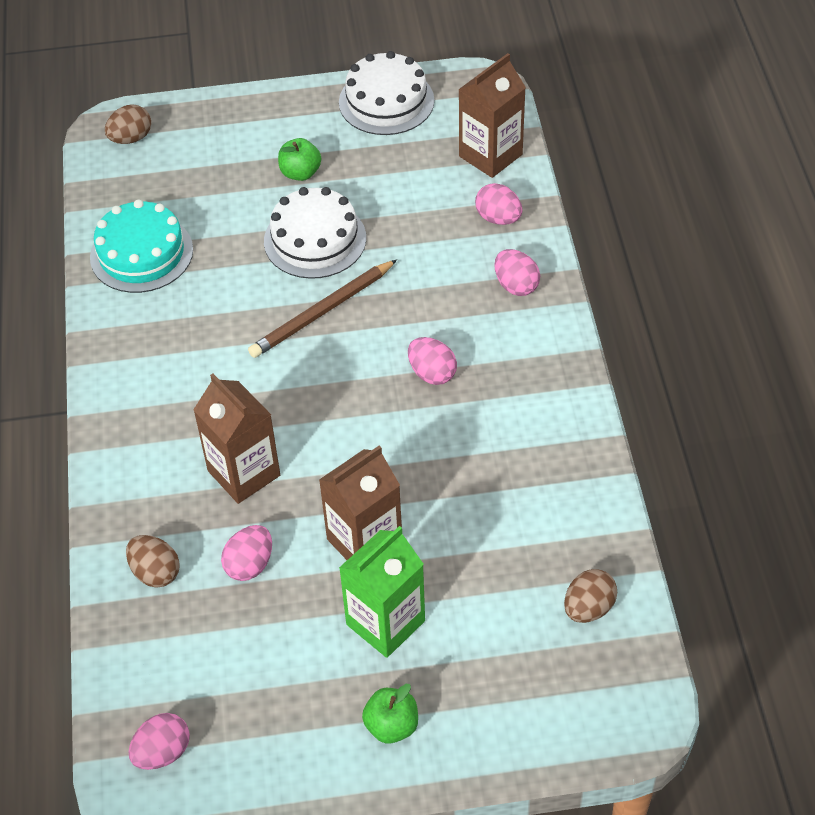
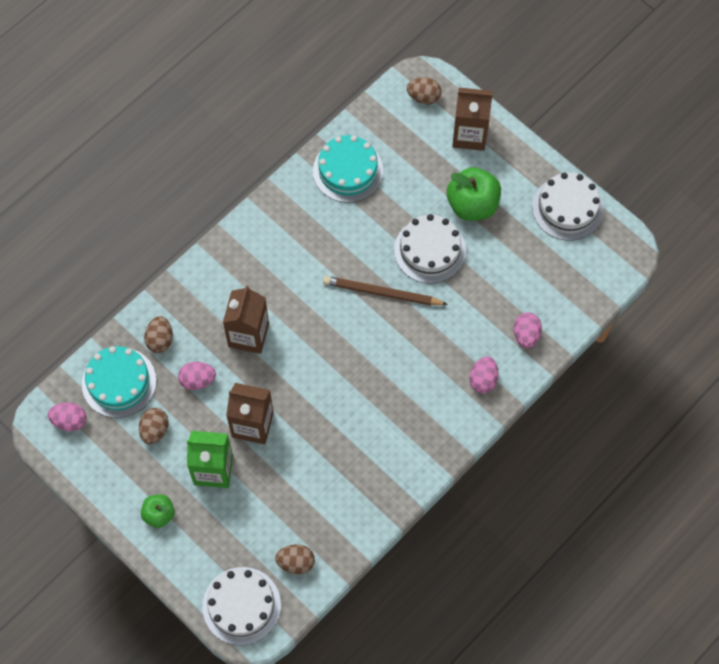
camera: 50 degrees right, 15 degrees up
(166, 656) = (119, 382): none -> turquoise cake
(271, 656) = (155, 430): none -> brown egg
(300, 173) = (472, 205): green apple -> green apple, size x1.75
(432, 373) = (385, 380): pink egg -> none
(490, 155) = (572, 296): brown carton -> brown carton (469, 135)
(598, 707) = (241, 605): none -> white cake

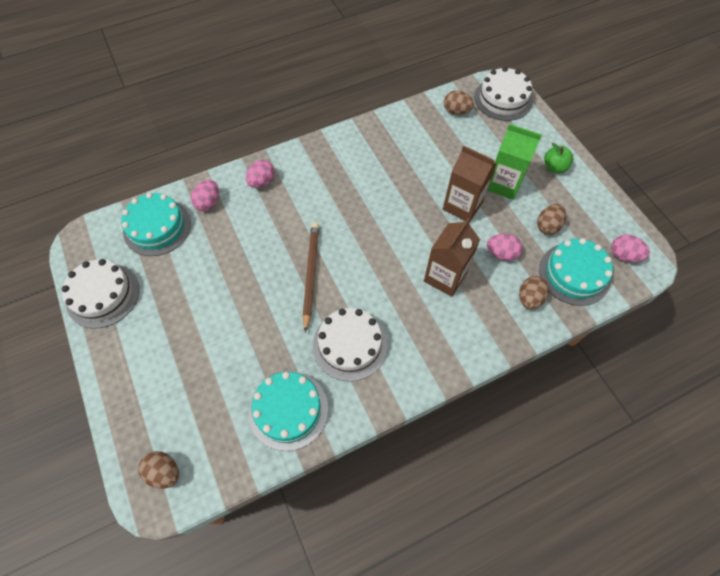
camera: 160 degrees left, 5 degrees down
(382, 293) = (310, 274): brown pencil -> brown pencil turned 120 degrees counterclockwise
(430, 250) = (249, 298): white cake -> white cake (350, 344)
(469, 135) = (144, 405): brown carton -> none
(472, 205) = (186, 328): green apple -> none
(562, 290) = (157, 227): none -> turquoise cake

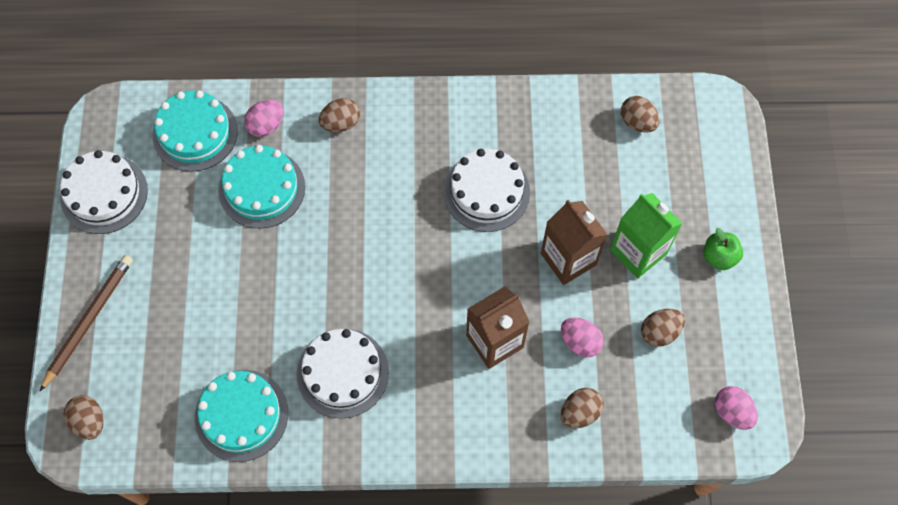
camera: 25 degrees right, 5 degrees up
(262, 182) = (341, 123): pink egg -> brown egg
(310, 274) = (340, 269): brown pencil -> brown pencil (88, 321)
(503, 99) = (712, 129): white cake -> white cake (486, 192)
(574, 274) = (654, 407): turquoise cake -> turquoise cake (262, 188)

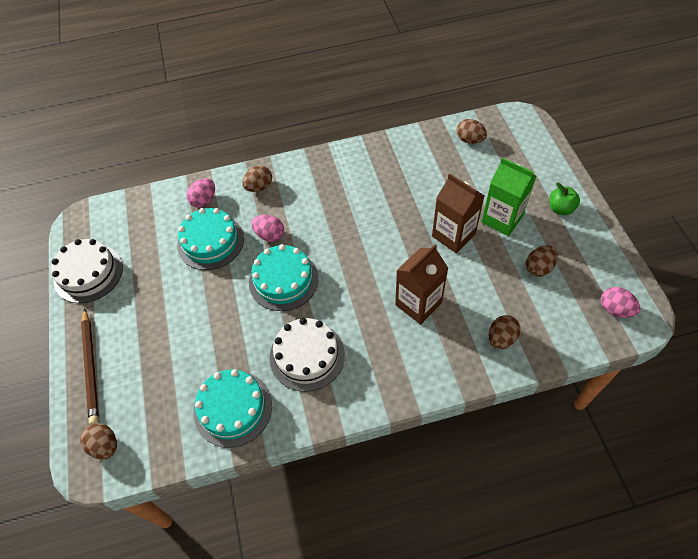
camera: 10 degrees left, 10 degrees down
(88, 321) = (91, 367): brown pencil -> brown pencil turned 150 degrees clockwise
(195, 133) = (151, 217): turquoise cake -> turquoise cake (283, 280)
(486, 192) = (378, 206): white cake -> none
(580, 342) = (482, 289): pink egg -> pink egg (270, 235)

